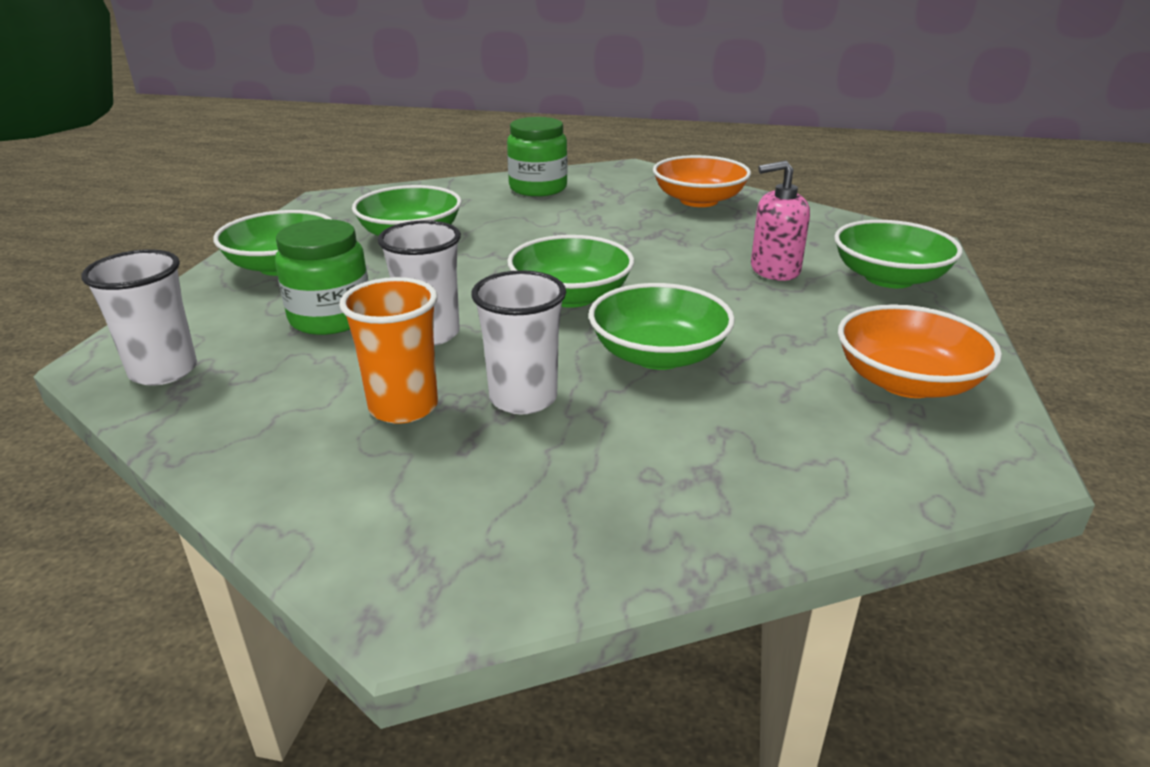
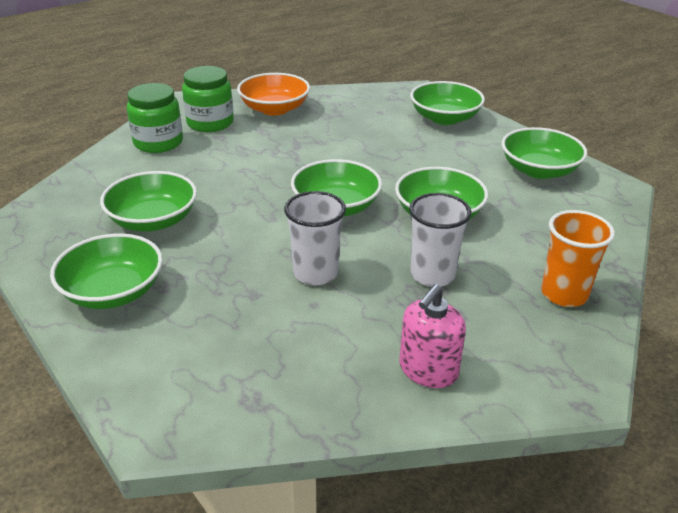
camera: 50 degrees left, 5 degrees up
(163, 371) = (217, 403): white cup -> none
(331, 318) = (237, 302): green jar -> green jar (210, 123)
(403, 407) = (394, 318): orange cup -> orange cup (564, 294)
(774, 270) = (394, 138): pink soap dispenser -> pink soap dispenser (428, 370)
(907, 382) = (539, 170): orange bowl -> green bowl

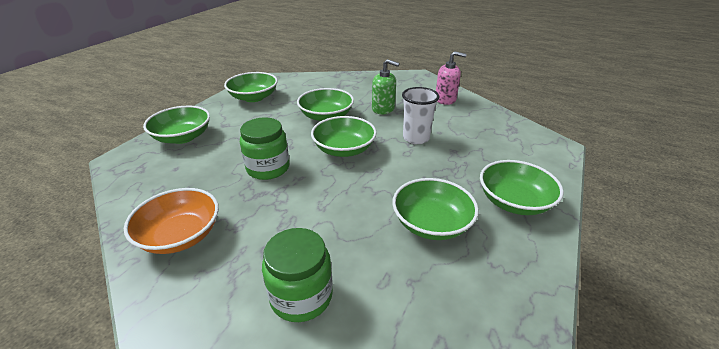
camera: 115 degrees left, 0 degrees up
(210, 123) = (232, 274): green jar -> green jar (268, 168)
(432, 275) = (383, 109): white cup -> green soap dispenser
(564, 294) = (367, 82): orange cup -> none

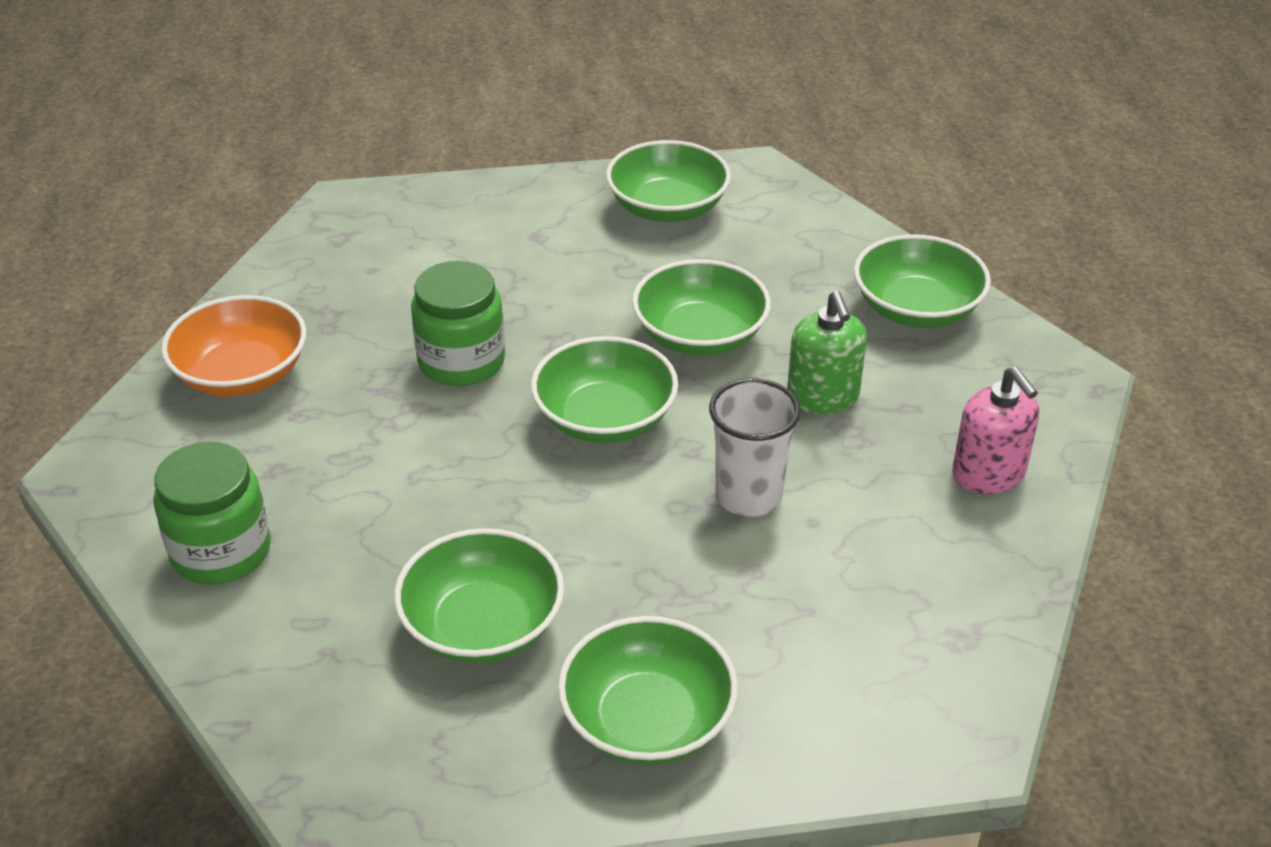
camera: 55 degrees right, 5 degrees up
(183, 137) = (456, 219): green bowl -> green bowl (916, 309)

